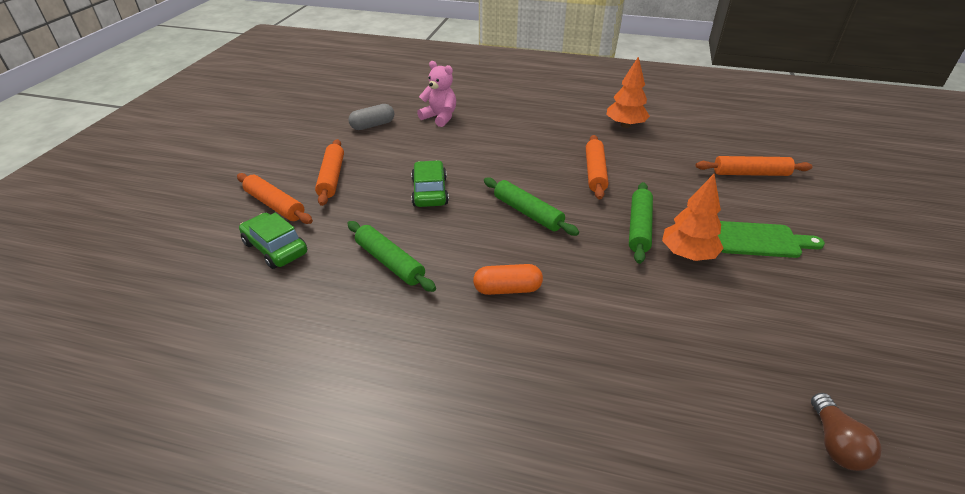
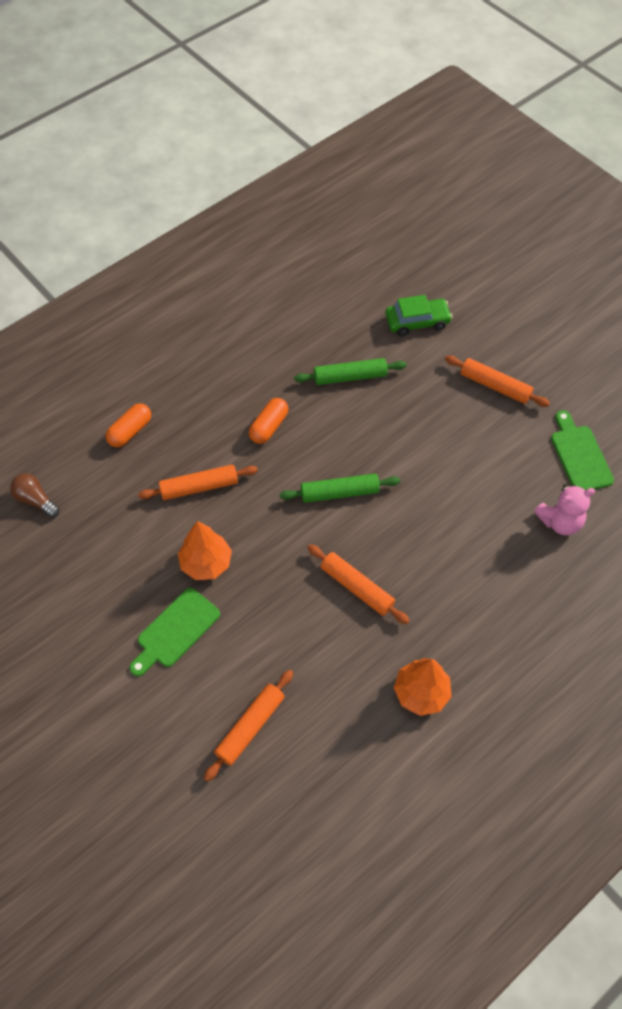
camera: 125 degrees right, 20 degrees up
(275, 205) = (477, 337): orange rolling pin -> orange rolling pin (199, 487)
(373, 125) = (579, 455): grey capsule -> green cutting board
(430, 192) = (421, 442): green car -> none
(639, 227) = (259, 557): green rolling pin -> none
(643, 410) = (130, 431): none -> orange capsule

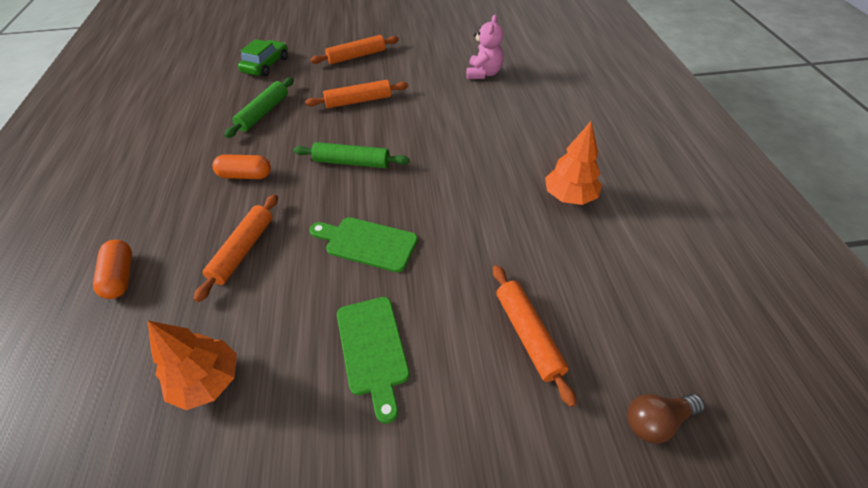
camera: 55 degrees left, 10 degrees down
(35, 500) = (77, 417): brown light bulb -> brown light bulb (656, 421)
(206, 563) = (324, 284): orange tree -> orange tree (208, 381)
(269, 427) = (245, 175): orange capsule -> orange capsule turned 60 degrees counterclockwise
(339, 492) = (352, 162): green rolling pin -> green rolling pin turned 75 degrees clockwise
(357, 588) = (445, 191): orange rolling pin -> orange rolling pin (358, 101)
(579, 455) = (444, 47): green cutting board -> green cutting board (367, 243)

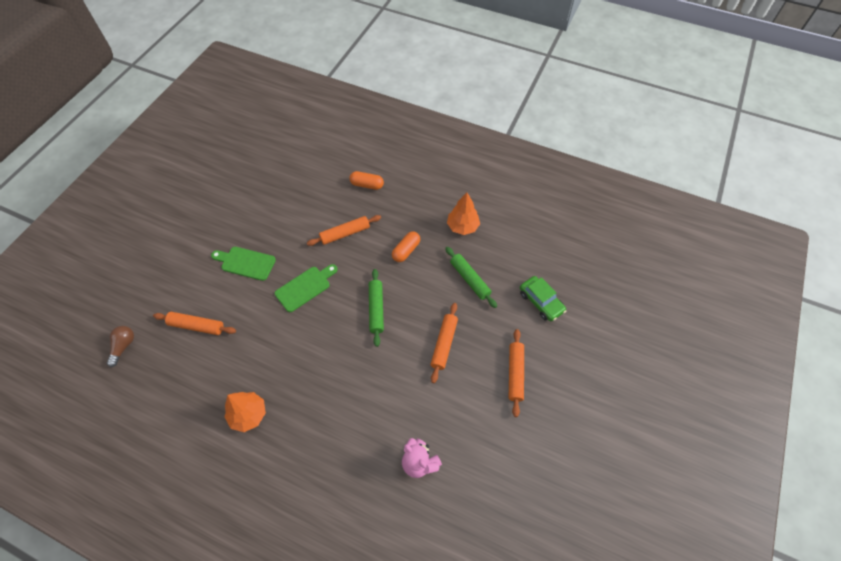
camera: 120 degrees right, 10 degrees up
(208, 381) = (282, 204): orange tree -> orange tree (462, 226)
(243, 250) = (345, 234): orange rolling pin -> orange rolling pin turned 75 degrees counterclockwise
(352, 162) = (376, 309): green rolling pin -> green rolling pin turned 45 degrees counterclockwise

